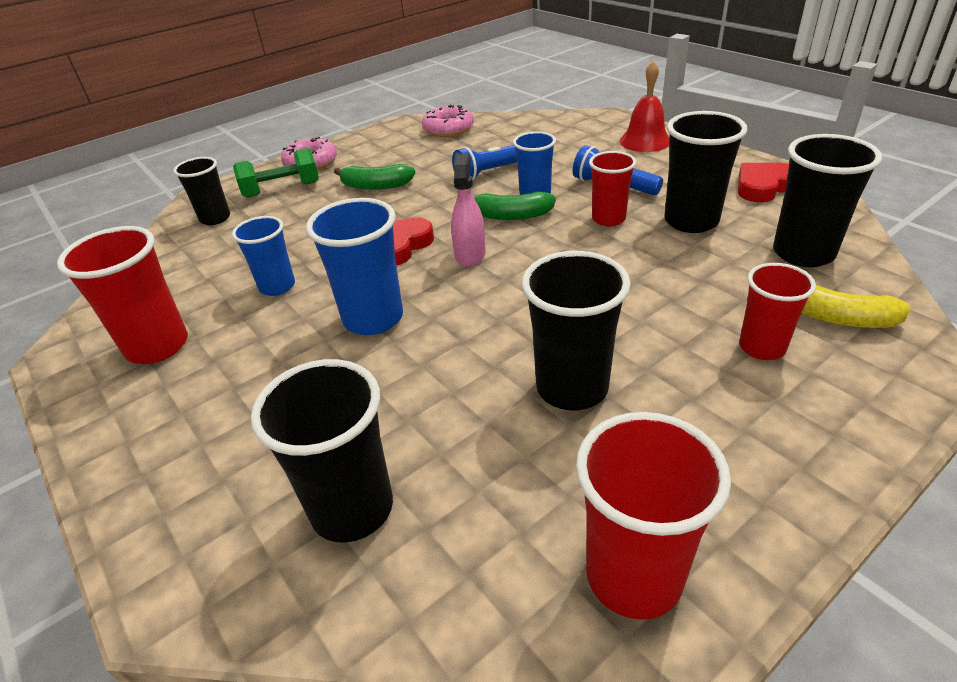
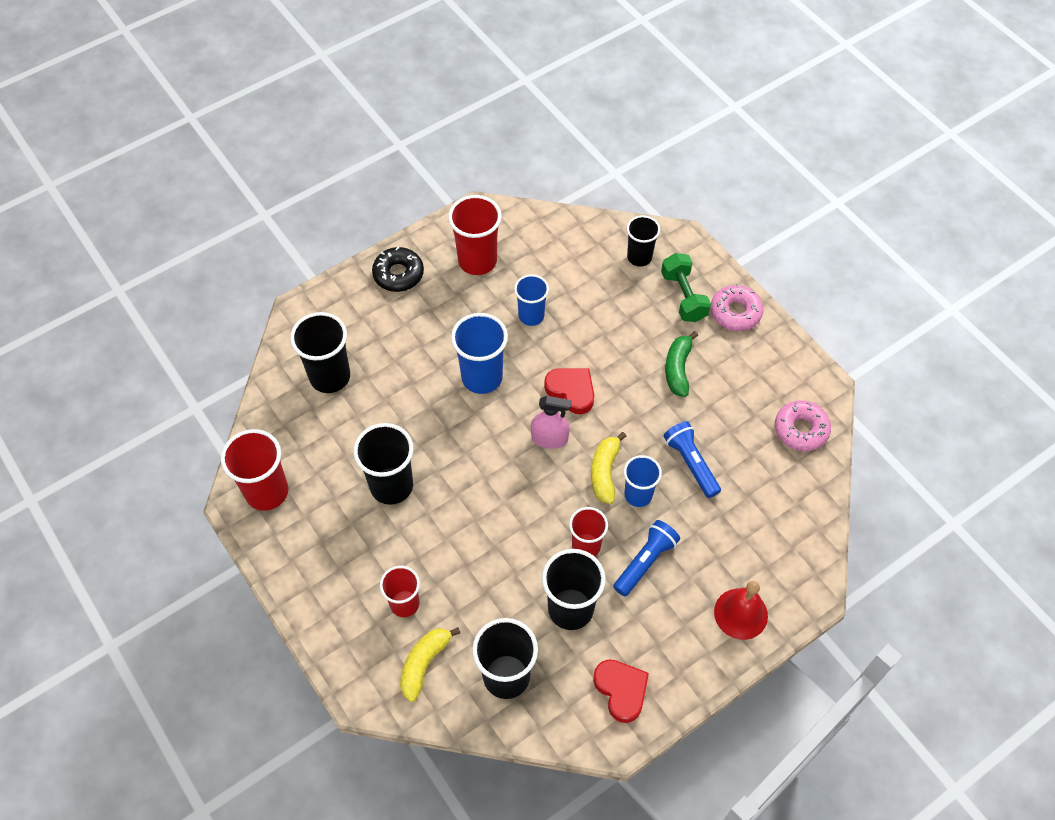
camera: 90 degrees right, 20 degrees up
(141, 438) = (398, 274): none -> black donut
(510, 216) = (605, 472): green banana -> yellow banana

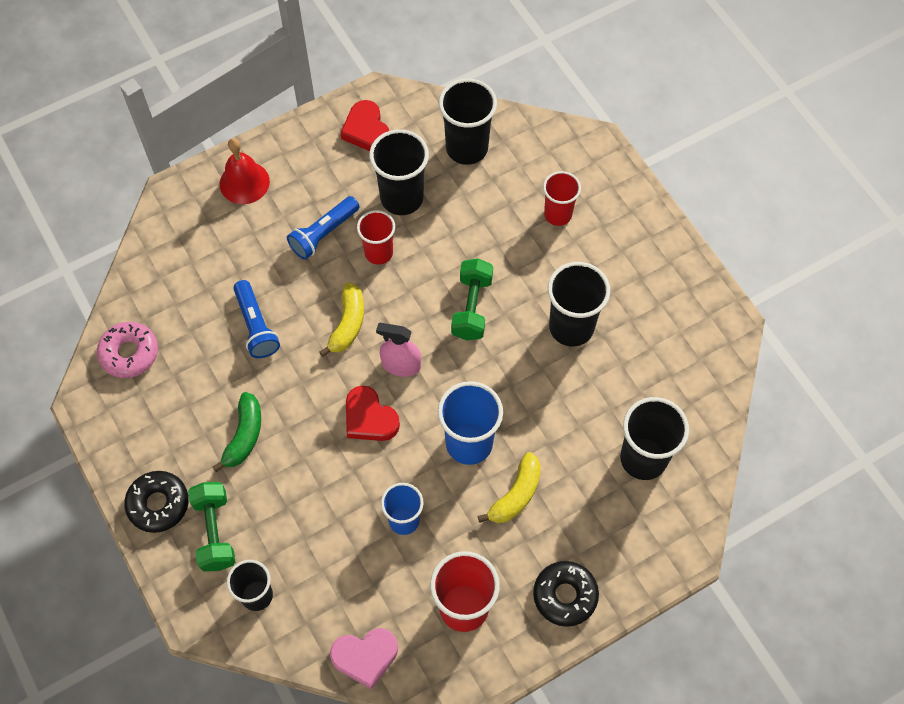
camera: 175 degrees left, 5 degrees up
(267, 492) = (701, 331): red cup -> none
(424, 663) = (540, 163): yellow banana -> yellow banana (515, 495)
(488, 497) = (472, 307): none -> green dumbbell
(549, 225) = (365, 657): none -> pink heart
(638, 495) = (318, 298): blue cup -> none
(735, 312) = (158, 504): pink donut -> black donut

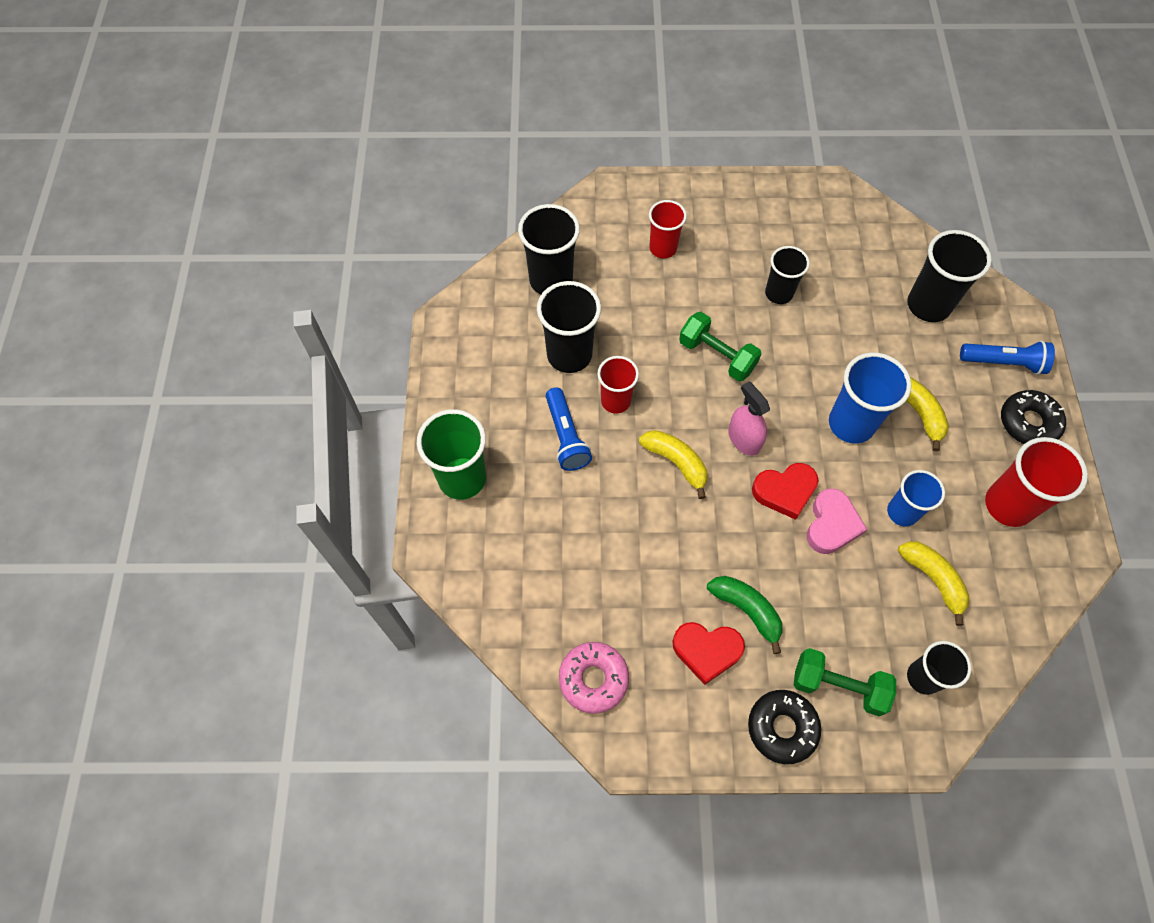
camera: 60 degrees left, 0 degrees up
(244, 182) = (462, 478): red bell -> green cup
(256, 326) = (632, 543): blue flashlight -> blue flashlight (1004, 363)
(352, 570) = (933, 579): none -> yellow banana
(365, 657) = (1024, 609): pink heart -> pink heart (831, 524)
(366, 130) = (476, 348): red heart -> red heart (707, 651)
(401, 365) = (744, 439): pink spray bottle -> pink spray bottle turned 105 degrees clockwise
(571, 327) = (778, 293): black cup -> black cup, size x0.65

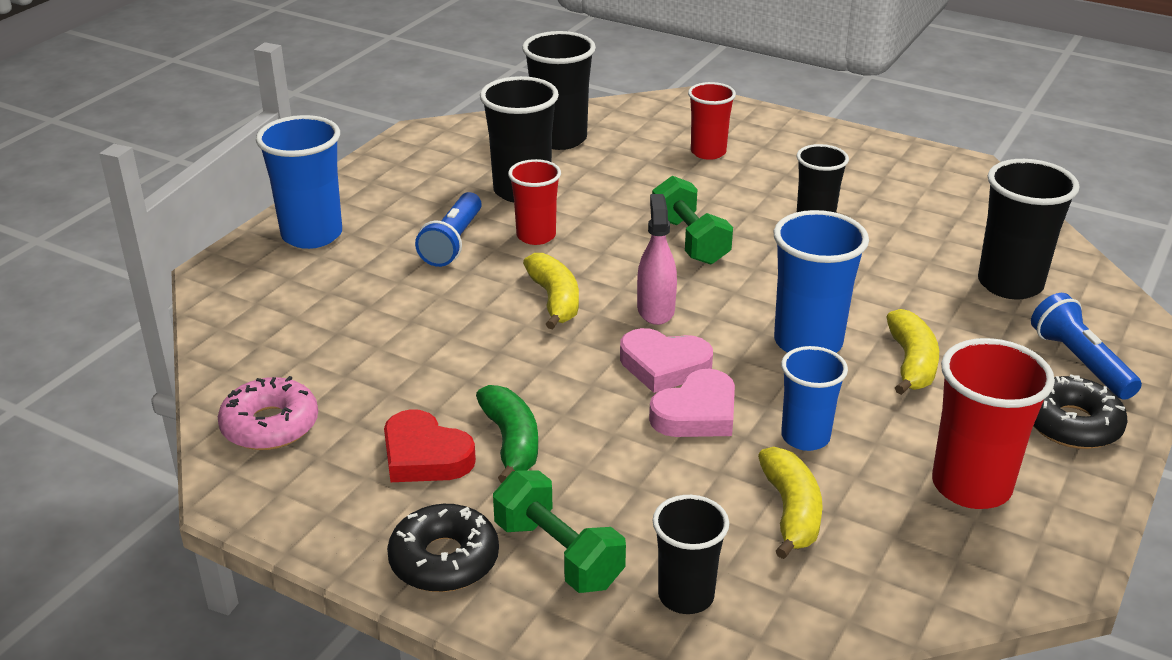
camera: 30 degrees right, 30 degrees down
(462, 478) = (312, 235): green cup -> blue cup
(785, 491) = (664, 366): red heart -> pink heart
(1004, 363) = (1080, 362): blue flashlight -> blue flashlight turned 150 degrees counterclockwise

